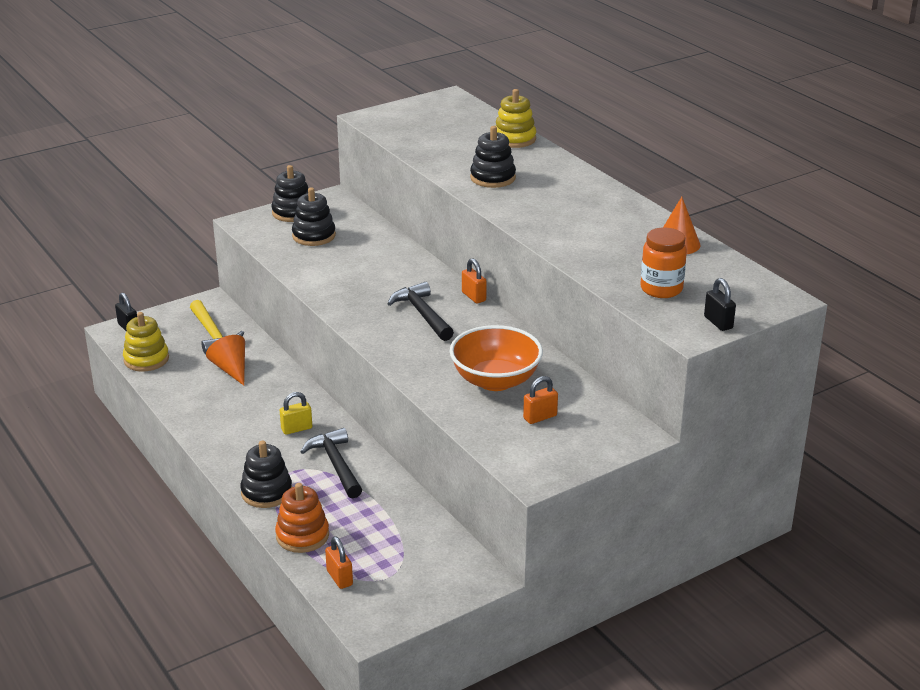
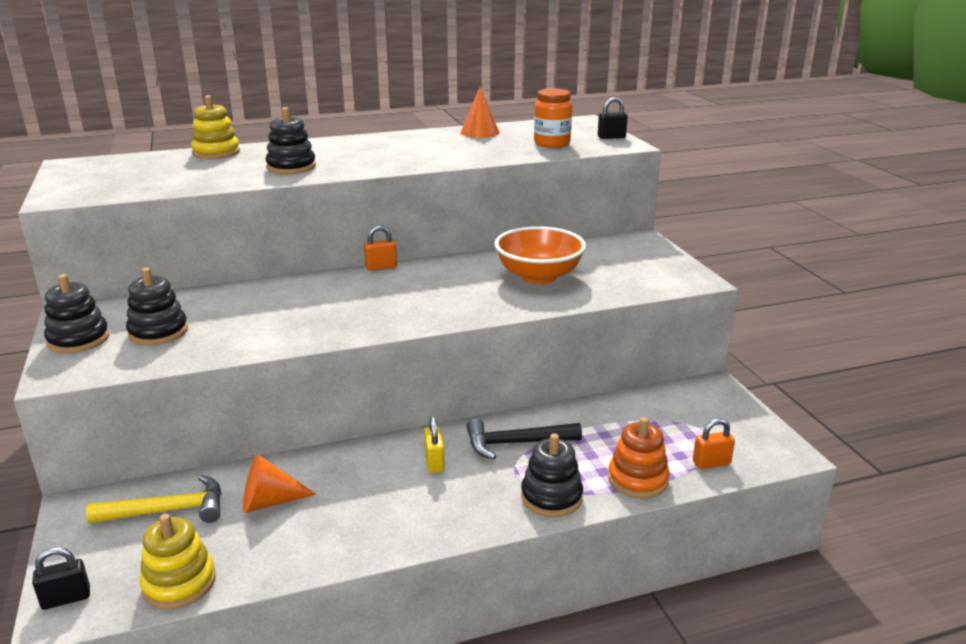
camera: 75 degrees left, 5 degrees down
(422, 314) = (396, 293): black hammer -> none
(540, 417) = (605, 267): orange padlock -> none

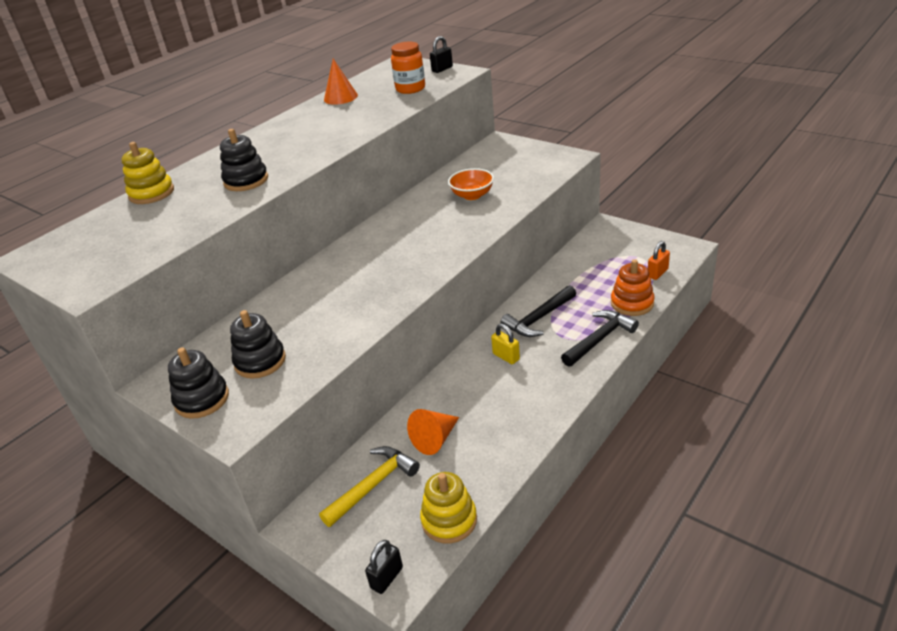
camera: 30 degrees left, 10 degrees up
(381, 267) = (353, 236): orange padlock -> none
(538, 276) = (472, 195): orange bowl -> orange bowl, size x0.64
(551, 497) = (599, 339): black stacking toy -> black hammer

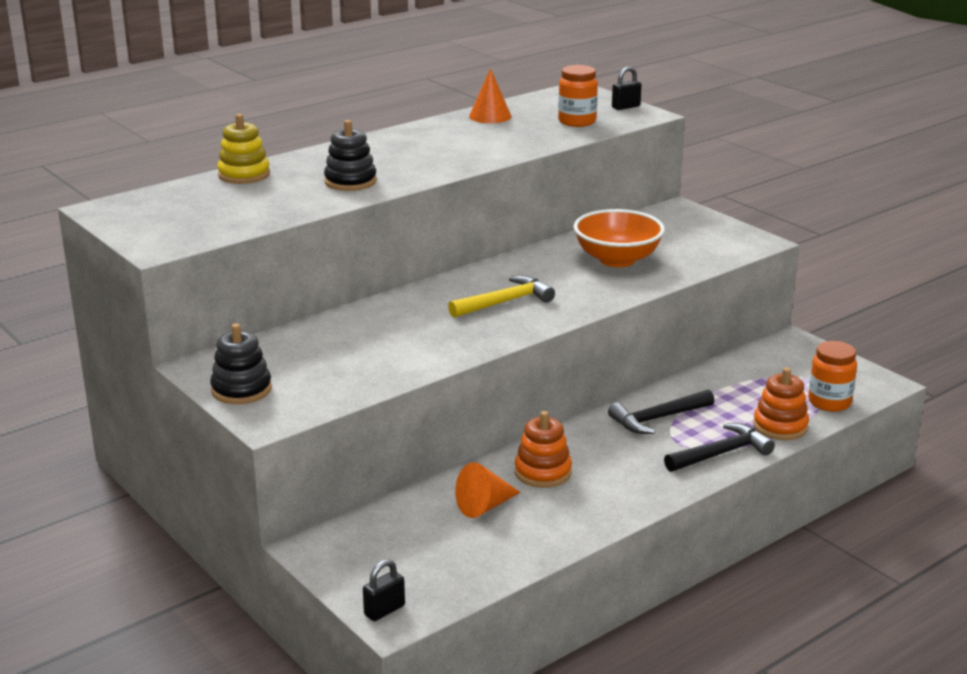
camera: 10 degrees right, 10 degrees down
(260, 361) = (313, 369): black stacking toy -> none
(373, 485) = (399, 532): yellow hammer -> yellow hammer (505, 302)
(449, 520) = (470, 578): yellow stacking toy -> none
(470, 392) = (543, 472): none -> orange stacking toy
(472, 195) = (617, 259): orange bowl -> orange bowl, size x1.56
(506, 356) = (601, 447): yellow padlock -> none
(657, 273) = (829, 402): orange padlock -> orange jar

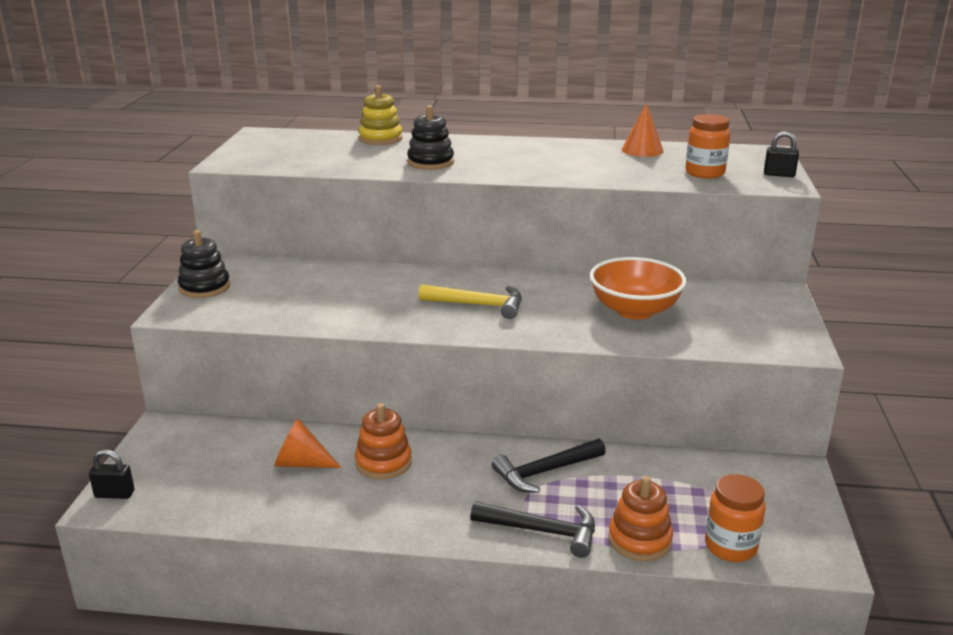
camera: 45 degrees right, 0 degrees up
(658, 419) = (545, 472): black hammer -> black hammer turned 45 degrees counterclockwise

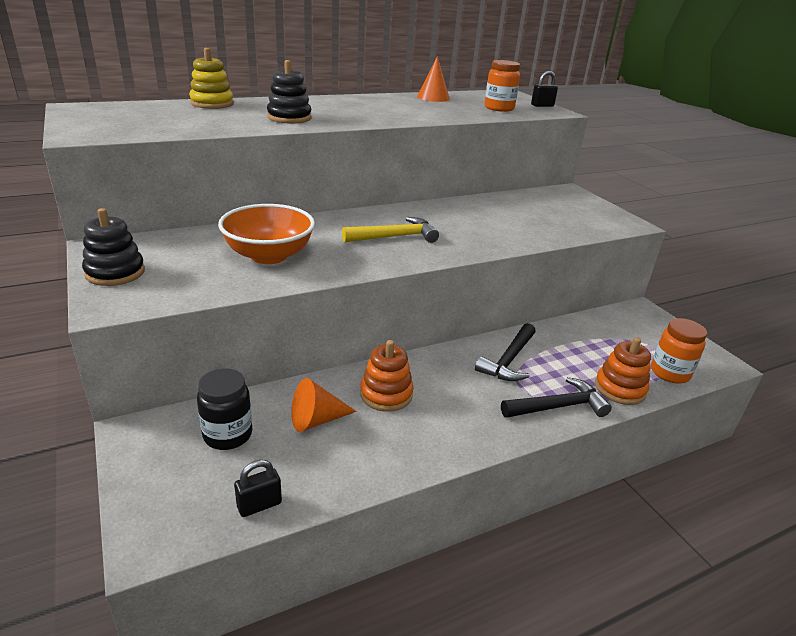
camera: 35 degrees left, 5 degrees up
(114, 494) = (150, 527): black padlock -> black padlock (259, 505)
(224, 451) = (228, 435): none -> black jar
(634, 310) = (505, 219): orange bowl -> orange bowl (269, 255)

